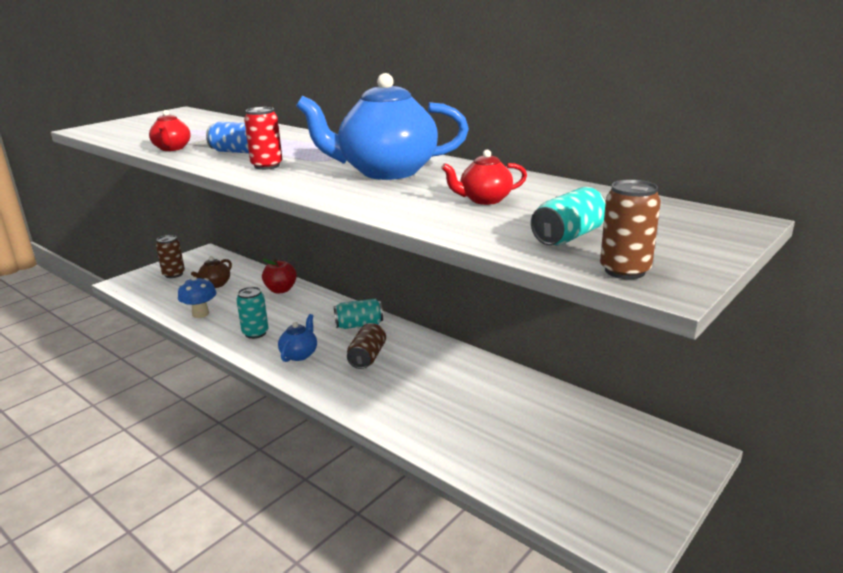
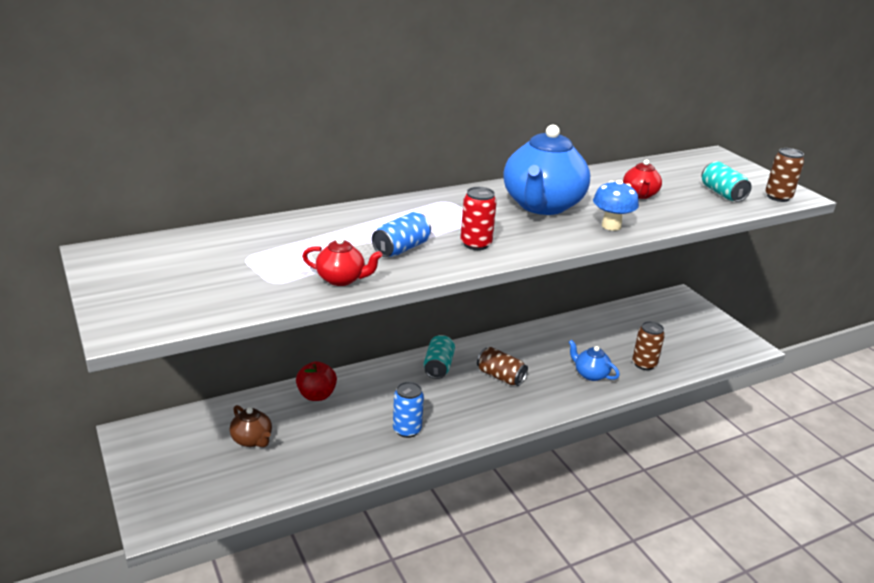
camera: 70 degrees left, 5 degrees up
(174, 274) = (179, 470): brown can -> brown can (644, 364)
(200, 314) = (326, 461): blue mushroom -> blue mushroom (611, 226)
(255, 333) = (407, 430): turquoise can -> blue can
(299, 354) = (470, 411): blue teapot -> blue teapot (590, 374)

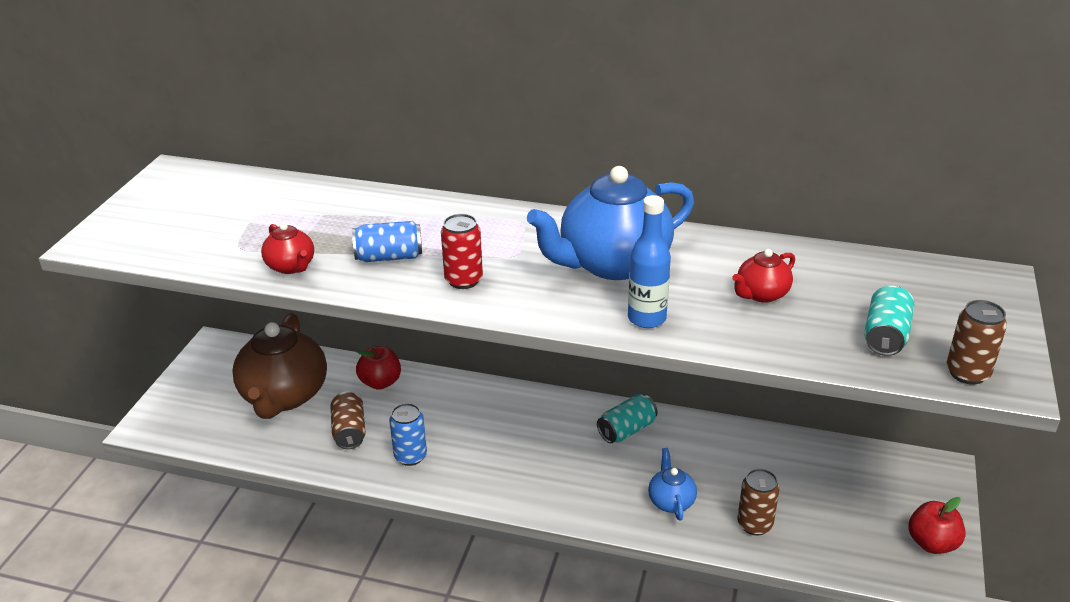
camera: 45 degrees right, 5 degrees up
(252, 440) = (284, 396): brown teapot -> brown teapot, size x2.15
(438, 366) = (522, 410): turquoise can -> turquoise can (627, 430)
(500, 376) = (569, 452): brown can -> brown can (349, 431)
(611, 226) = (646, 318): blue mushroom -> blue bottle
(723, 332) = (932, 543): none -> red apple

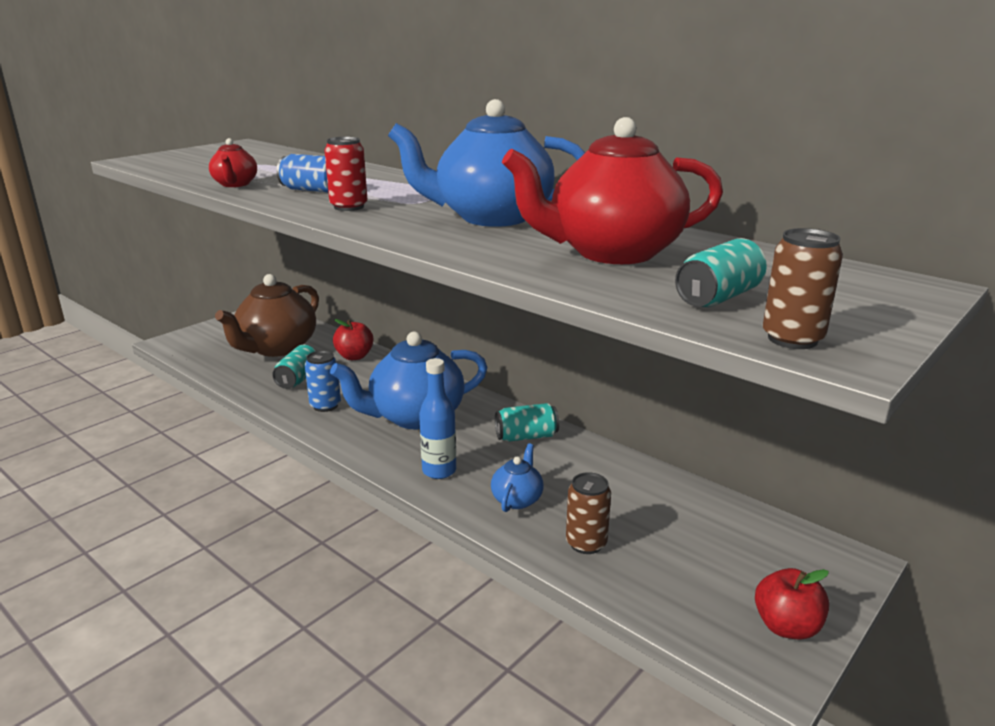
camera: 25 degrees right, 10 degrees down
(349, 431) = (298, 379): brown can -> turquoise can
(509, 440) = (415, 417): none -> blue teapot
(646, 318) = (471, 247): blue bottle -> blue bottle (439, 471)
(761, 294) = (612, 253): red teapot -> red teapot, size x2.15

